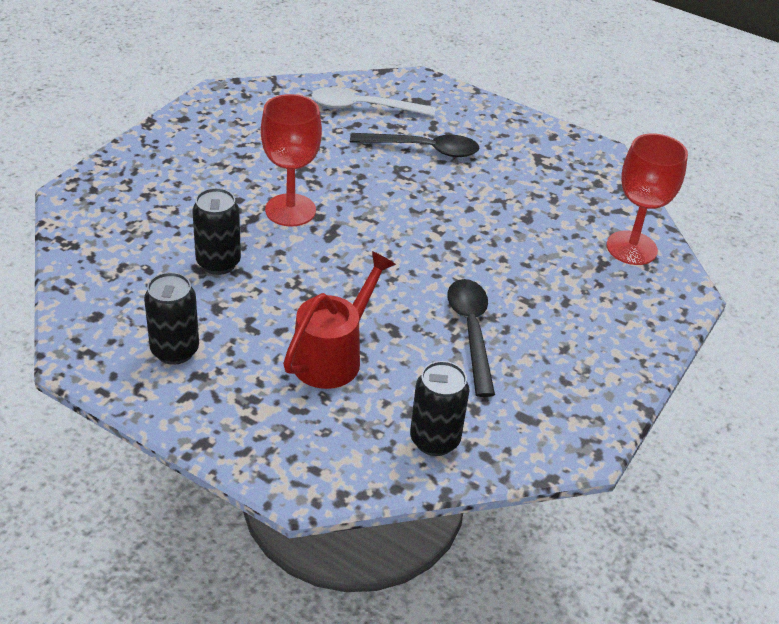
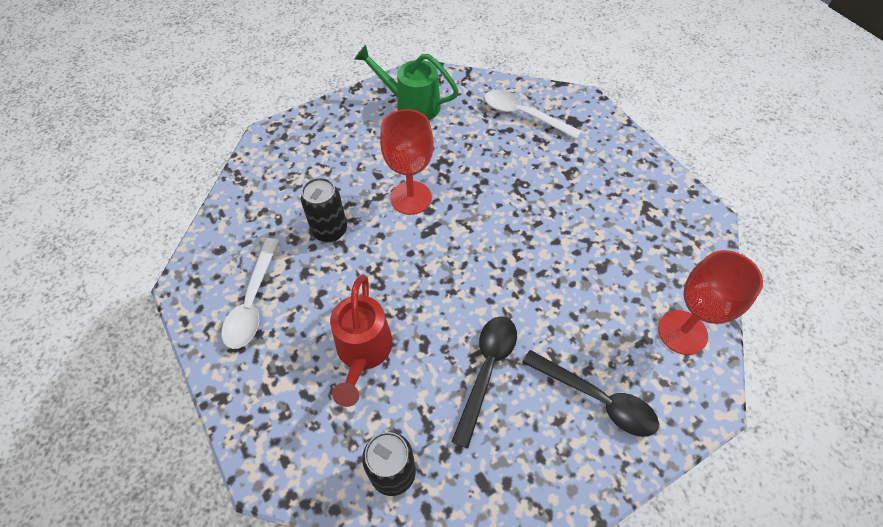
camera: 30 degrees right, 15 degrees up
(175, 350) = (252, 302): black can -> white spoon
(229, 125) = (411, 104): none -> green watering can
(334, 356) = (362, 352): red watering can -> red watering can turned 120 degrees clockwise
(423, 149) = (550, 169): black spoon -> black spoon (597, 399)

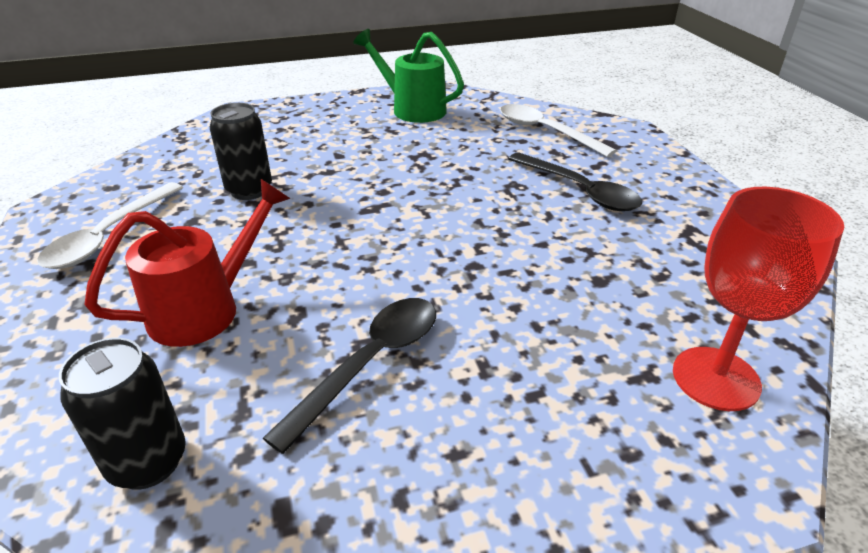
camera: 15 degrees right, 20 degrees down
(362, 352) = (207, 308): red watering can -> red watering can turned 150 degrees counterclockwise
(411, 198) = (366, 178): red goblet -> none
(597, 399) = (535, 437): black spoon -> black spoon (579, 190)

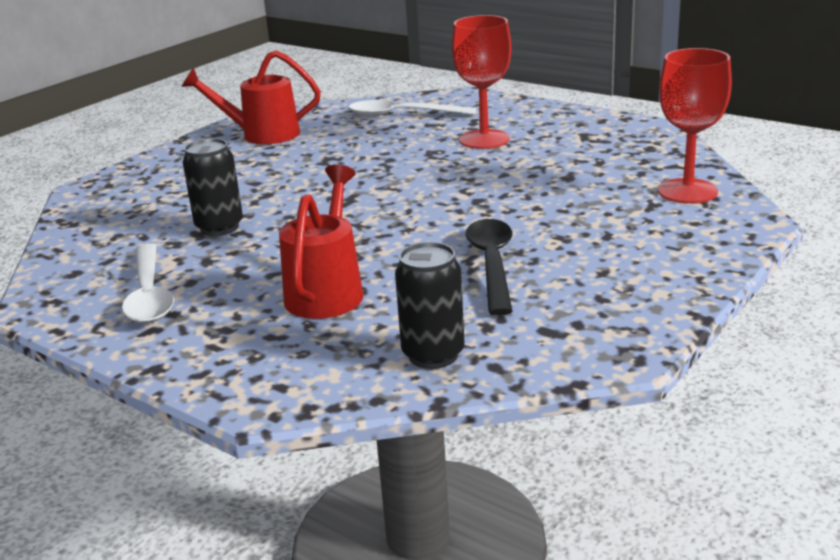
camera: 35 degrees left, 10 degrees down
(412, 109) = (261, 135): green watering can -> red watering can
(579, 190) = (484, 139): black spoon -> red goblet

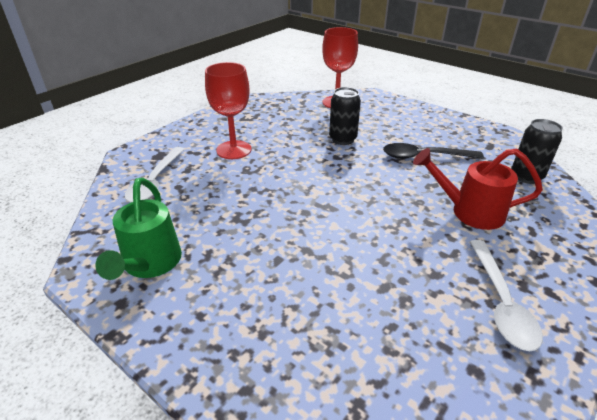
camera: 90 degrees left, 10 degrees up
(149, 295) = (501, 302): white spoon -> white spoon turned 105 degrees clockwise
(219, 227) = (374, 273): black can -> black can (343, 139)
(261, 135) = (149, 264): red watering can -> green watering can

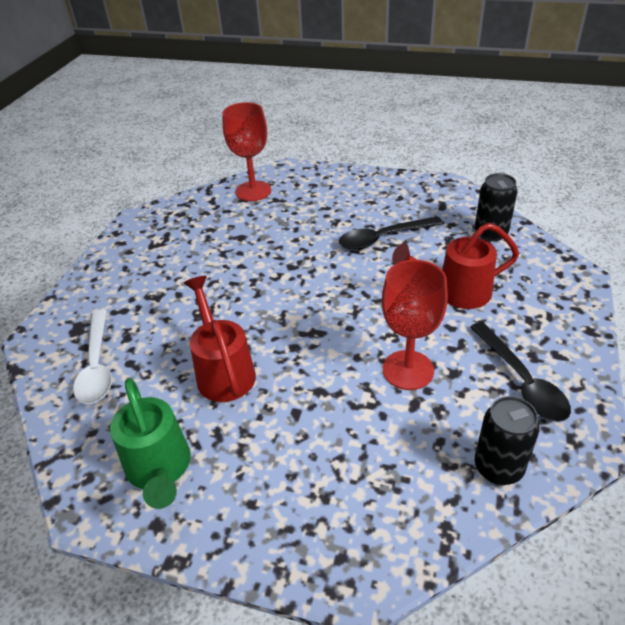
camera: 20 degrees left, 5 degrees up
(234, 150) = (167, 293): red goblet -> red goblet (408, 370)
(240, 211) = (223, 370): none -> red watering can
(343, 139) = (286, 241): black can -> black can (498, 468)
(501, 302) = (521, 380): white spoon -> black spoon

